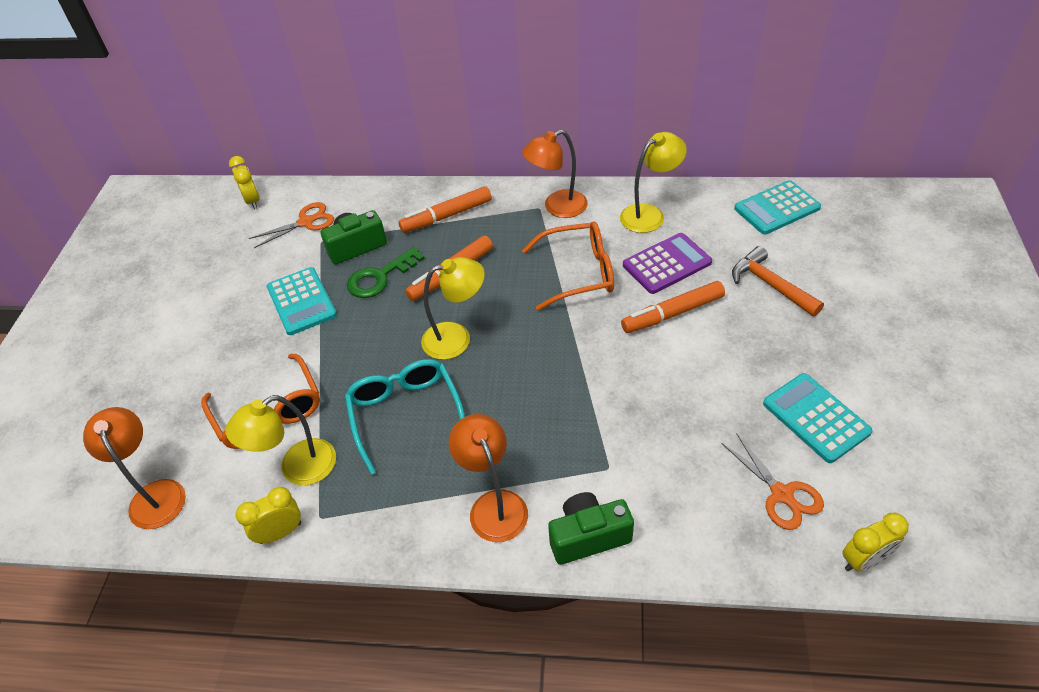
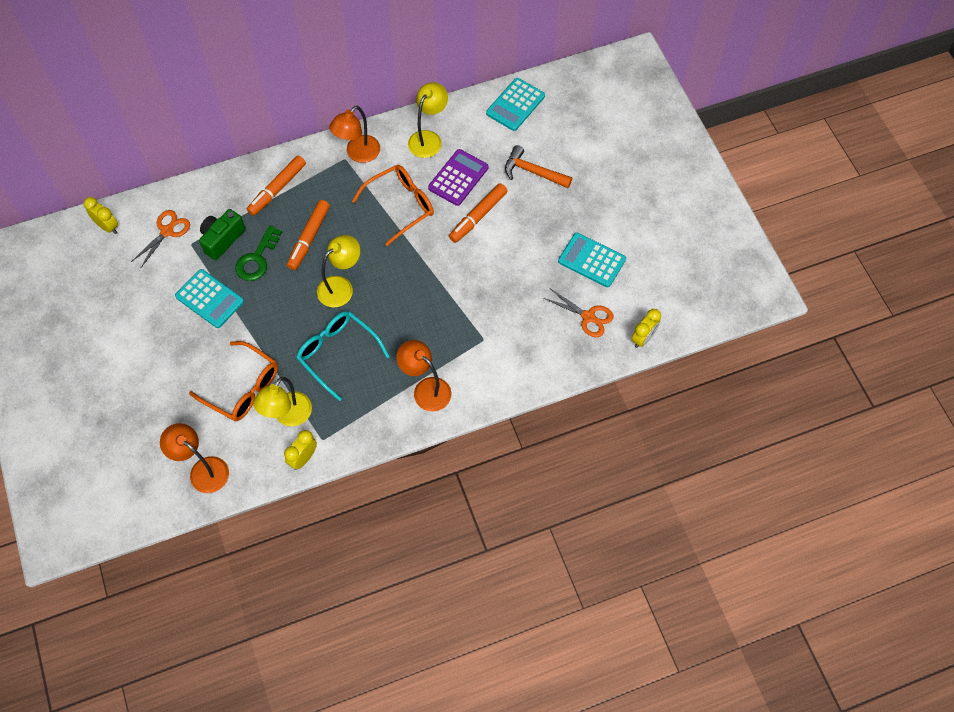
camera: 30 degrees left, 15 degrees up
(588, 537) = (490, 385): green camera -> none

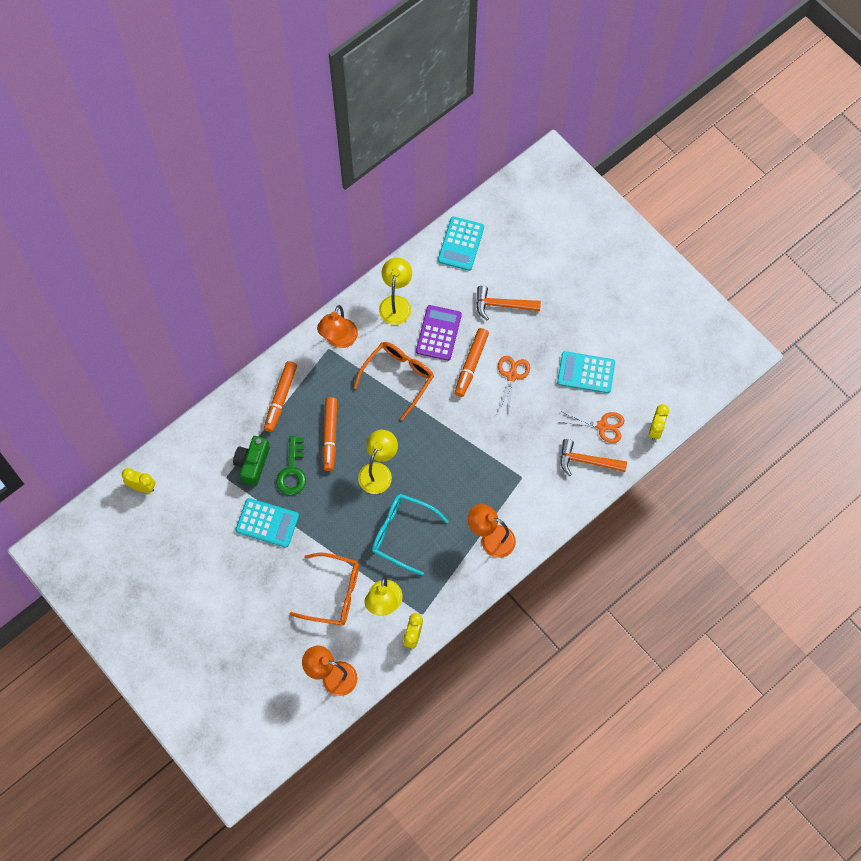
camera: 20 degrees left, 5 degrees up
(167, 231) = (199, 473): orange scissors -> orange scissors (511, 376)
(557, 346) = (587, 461): none -> orange hammer

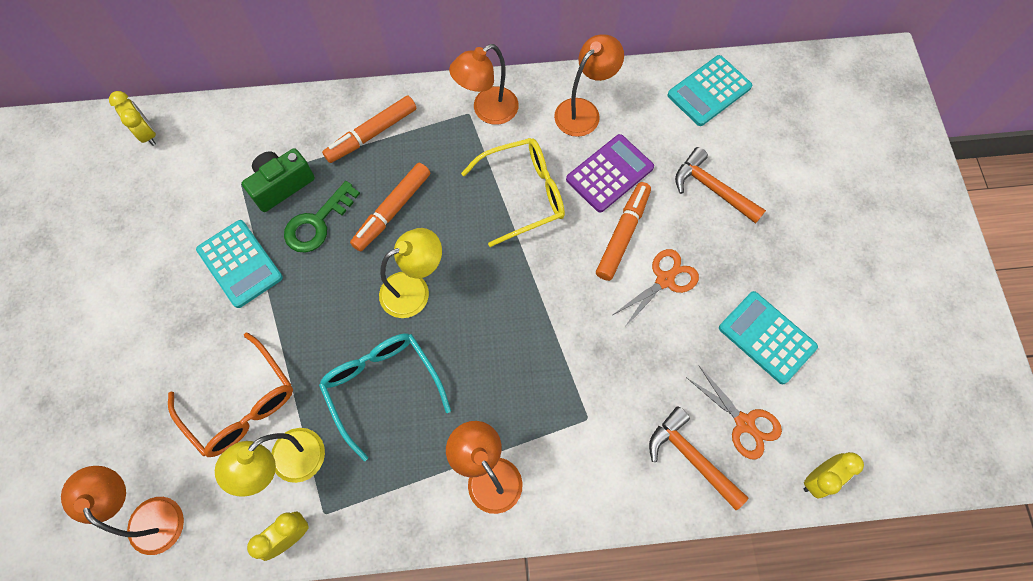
camera: 35 degrees right, 0 degrees up
(396, 303) = (583, 111): yellow lamp -> orange lamp
(398, 377) = (524, 194): orange glasses -> yellow glasses
(471, 364) = (623, 234): orange marker -> orange marker turned 150 degrees clockwise

